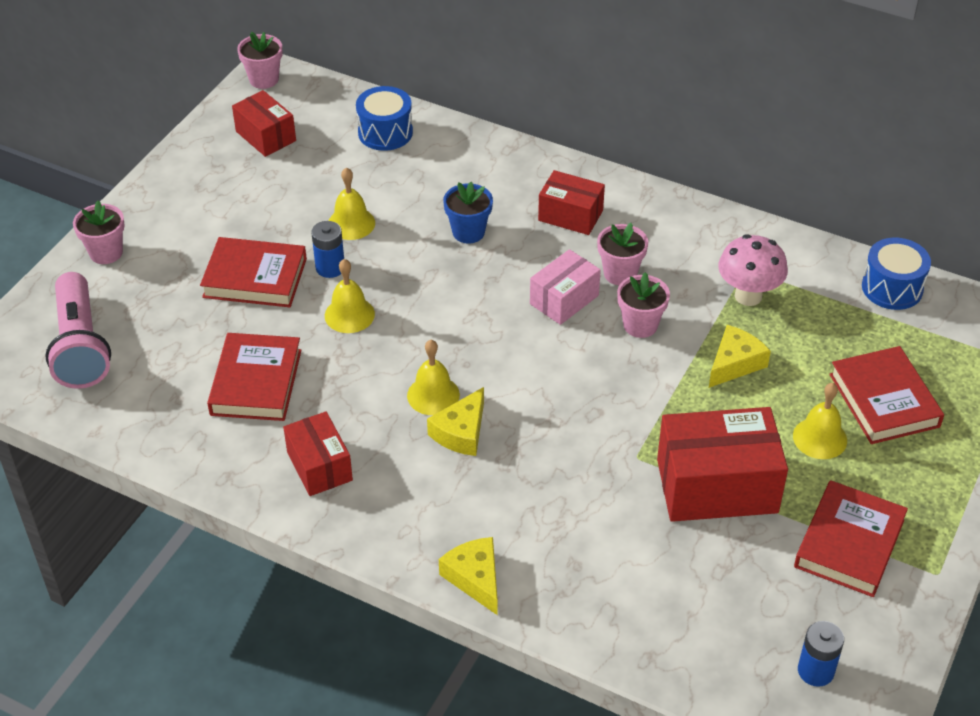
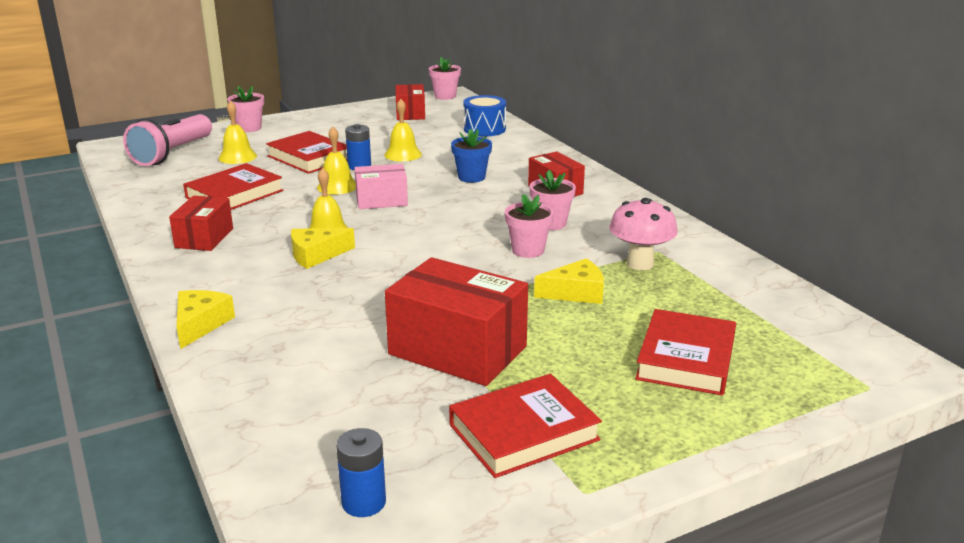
camera: 35 degrees right, 20 degrees down
(564, 299) = (489, 222): pink box -> pink box (381, 200)
(820, 438) = (591, 358): yellow bell -> yellow bell (237, 157)
(892, 288) = (783, 300): blue drum -> none

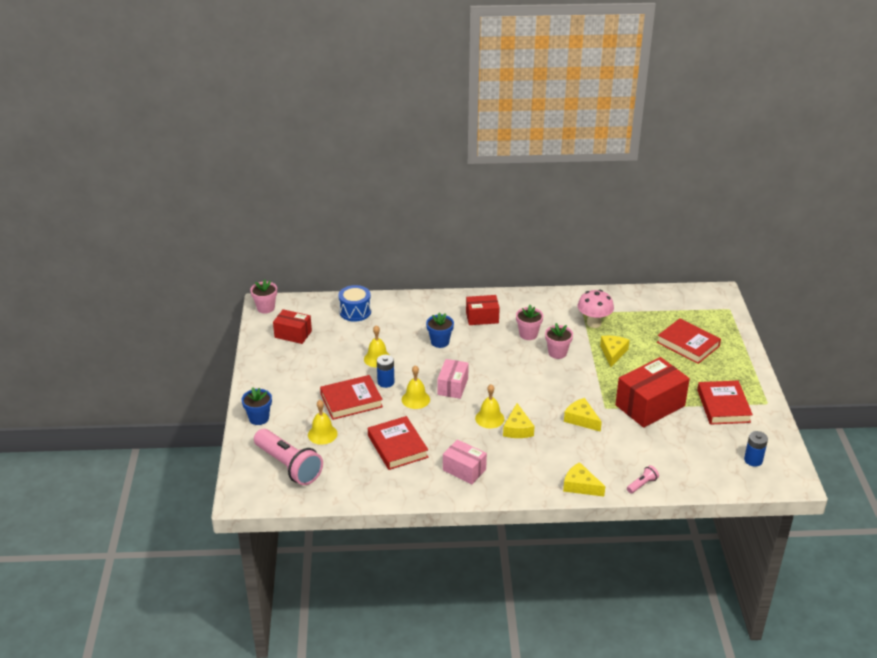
camera: 65 degrees left, 10 degrees up
(204, 238) = (464, 470): red box -> pink box
(225, 379) = (642, 484): none -> pink flashlight
(249, 128) = (259, 418): pink flower pot -> blue flower pot
(372, 297) = (581, 419): none -> yellow cheese

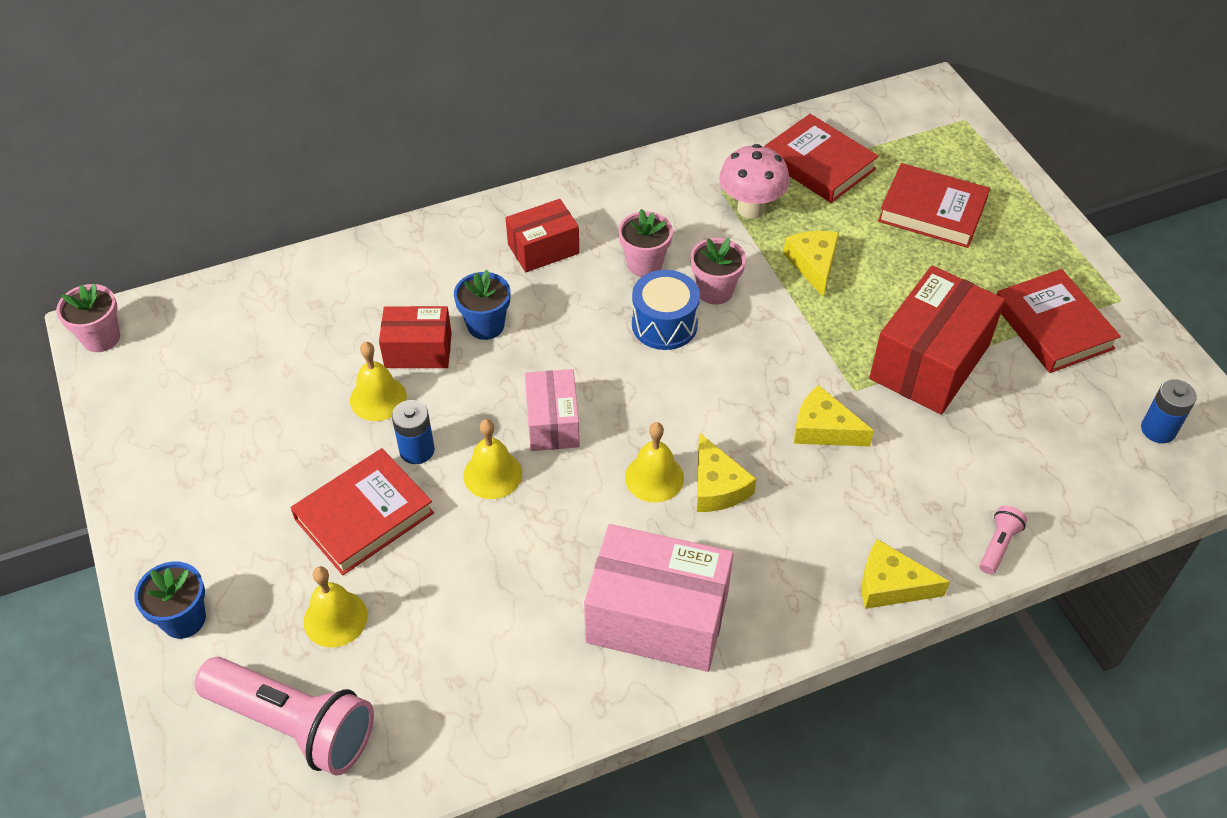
camera: 20 degrees left, 15 degrees up
(293, 334) = (182, 386): red box -> red box (418, 350)
(355, 311) = (291, 299): blue drum -> blue drum (664, 324)
(397, 446) = (502, 601): red book -> red book (819, 164)
(464, 470) = (657, 617): pink box -> pink box, size x1.71

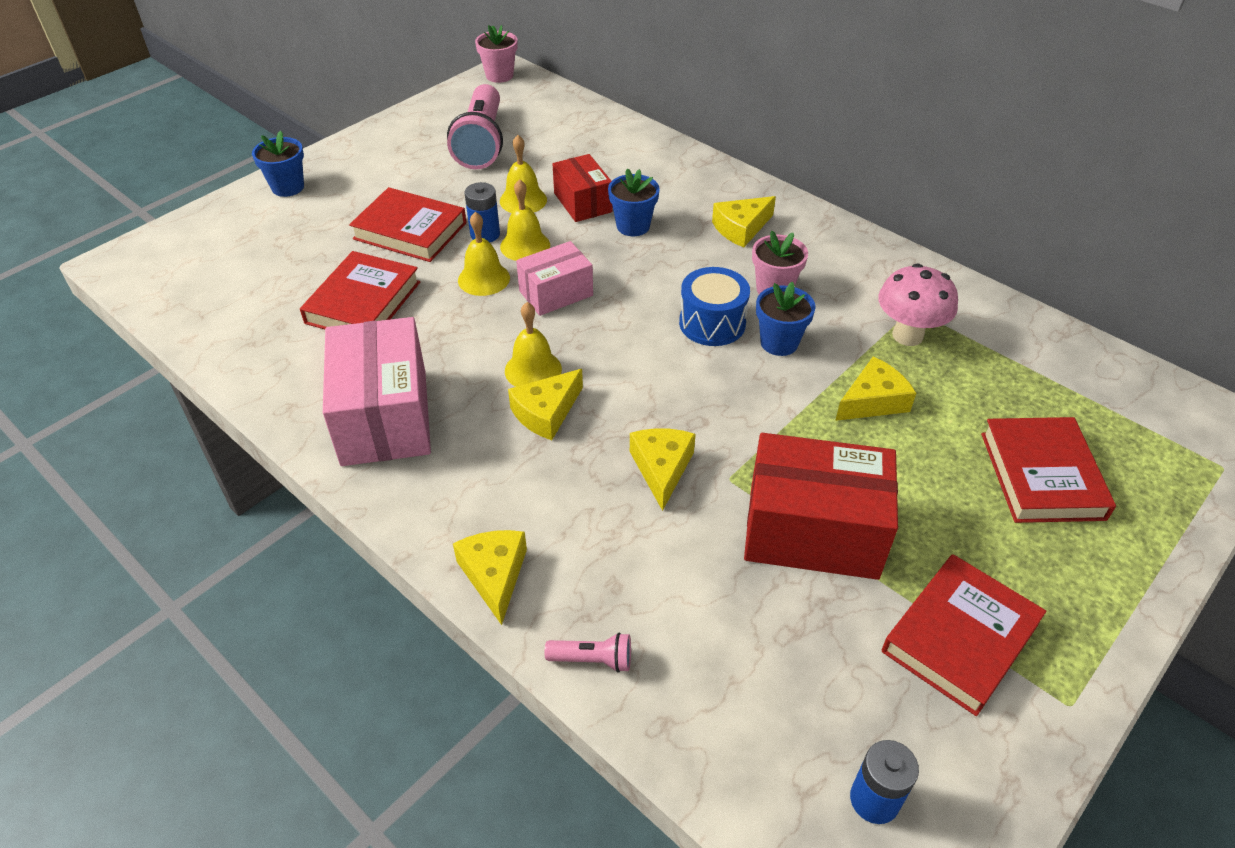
camera: 65 degrees right, 5 degrees down
(293, 724) = (219, 261): pink flashlight -> pink flashlight (481, 143)
(335, 618) = (314, 249): yellow bell -> yellow bell (525, 246)
(543, 249) = (741, 228): red box -> yellow cheese
(715, 291) = (779, 343): pink flower pot -> blue flower pot
(819, 164) = (1019, 366): red book -> red book (363, 302)

